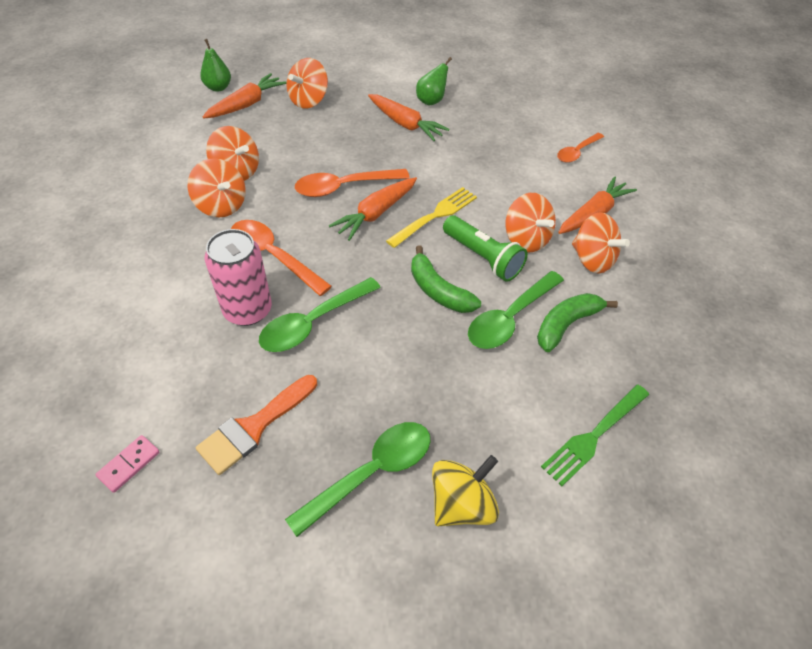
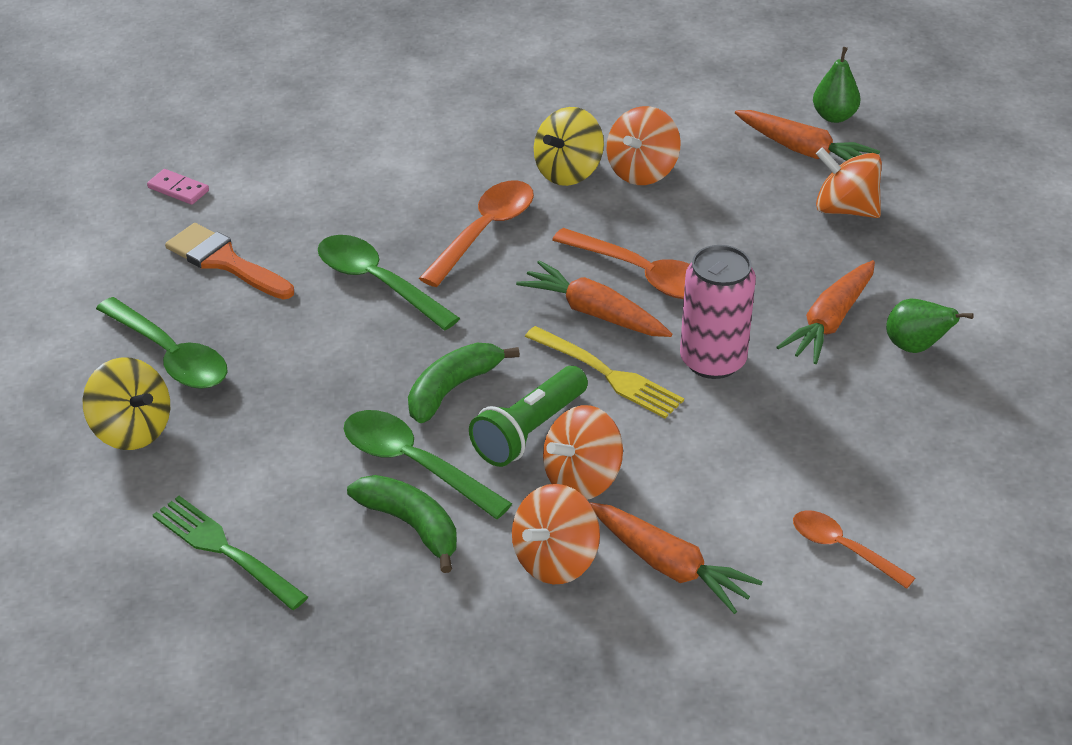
camera: 85 degrees right, 10 degrees down
(221, 205) = (568, 172): orange spinning top -> yellow spinning top
(248, 310) = (389, 227): pink can -> pink can (713, 361)
(344, 187) = (643, 274): orange spoon -> orange spoon turned 150 degrees clockwise

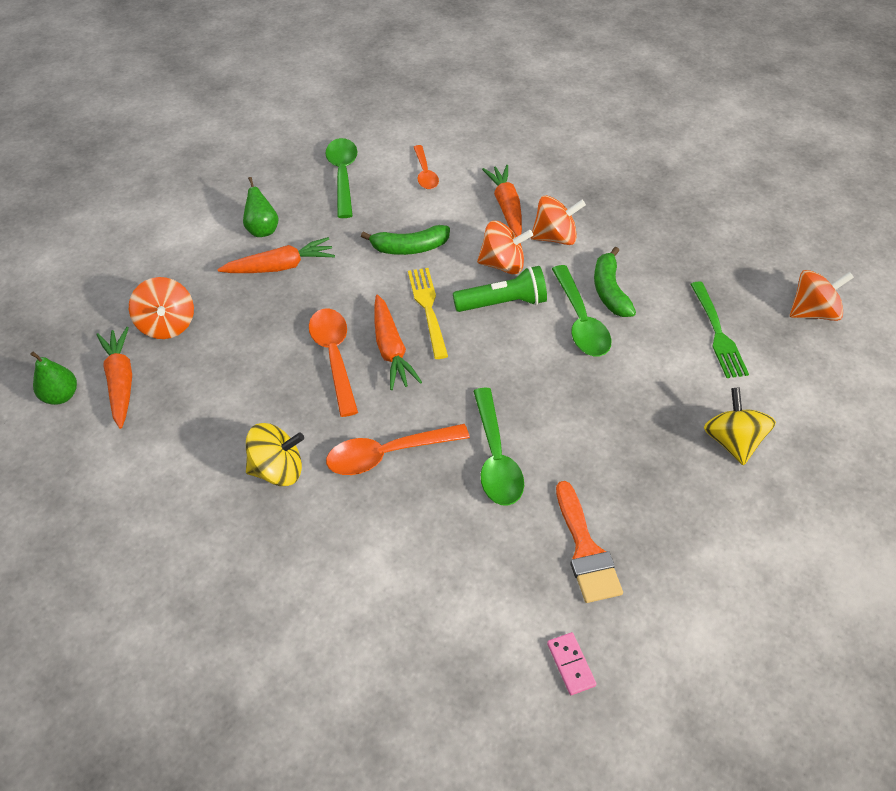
camera: 140 degrees left, 10 degrees up
(171, 356) = (675, 485): green spoon -> green spoon (343, 175)
(452, 389) = (519, 352): green banana -> green banana (409, 248)
(642, 171) = (233, 435): orange spinning top -> orange spinning top (812, 312)
(713, 361) = (366, 283): pink can -> none

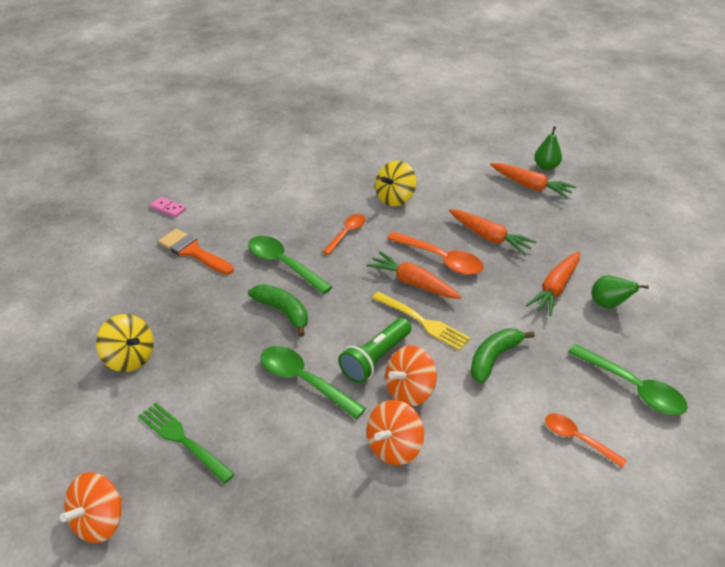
camera: 140 degrees right, 10 degrees down
(167, 324) = (557, 220): orange spinning top -> none
(387, 454) = (347, 233): orange spoon -> orange spoon, size x0.65
(506, 207) = (468, 451): orange carrot -> orange carrot (489, 237)
(609, 291) = (302, 423): green banana -> green banana (283, 312)

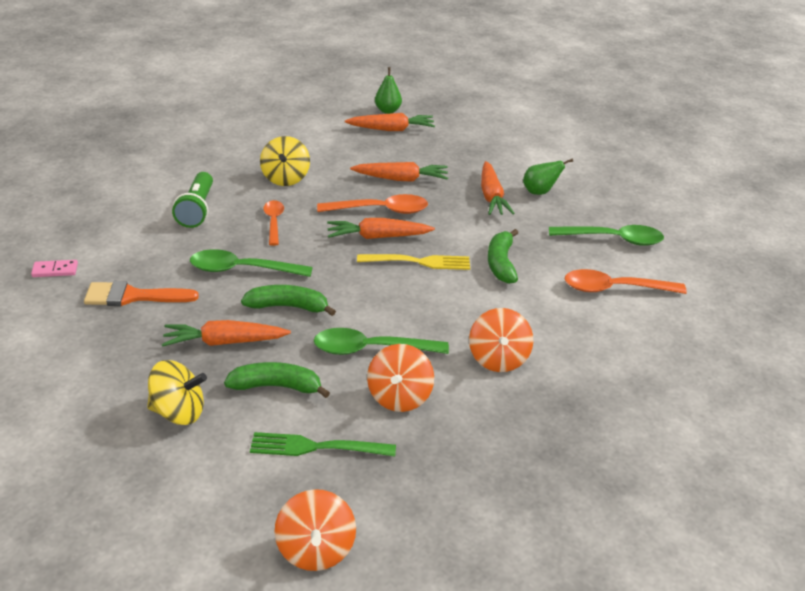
camera: 40 degrees left, 5 degrees down
(208, 374) = (277, 386): none -> green banana
(212, 318) = (224, 342): none -> orange carrot
(375, 359) = (411, 305): green flashlight -> green flashlight (197, 210)
(409, 391) = (465, 315): orange spinning top -> orange spinning top (399, 397)
(577, 439) = (614, 289): orange spoon -> orange spoon, size x1.55

